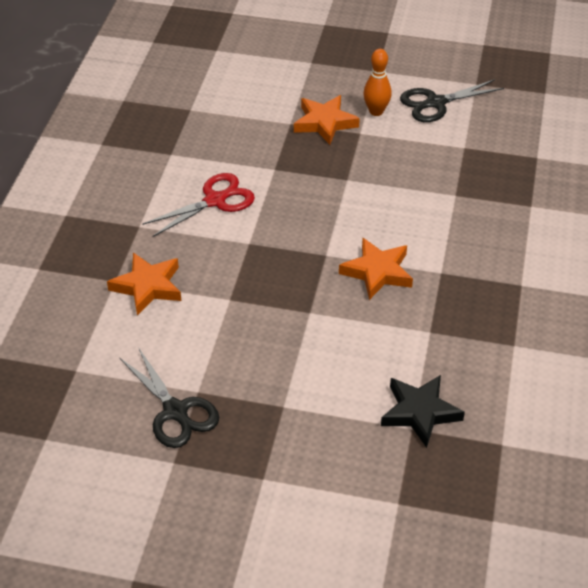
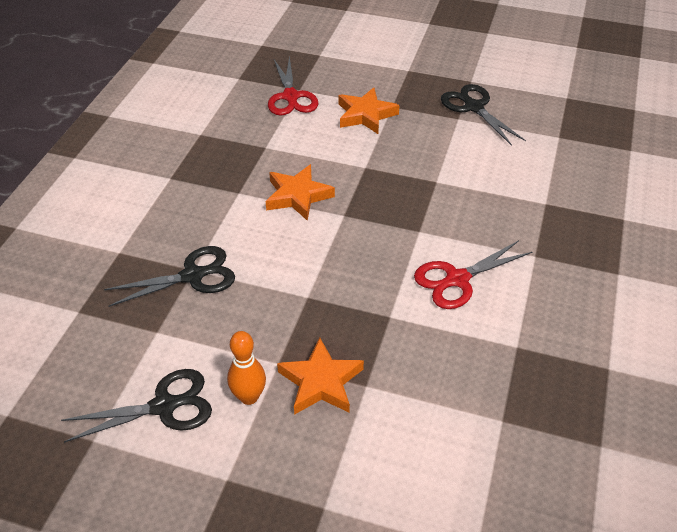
camera: 175 degrees left, 0 degrees up
(148, 286) = (513, 196): orange star -> orange star (365, 115)
(419, 412) = (291, 97): black star -> red scissors
(452, 190) = (194, 275): none -> black scissors

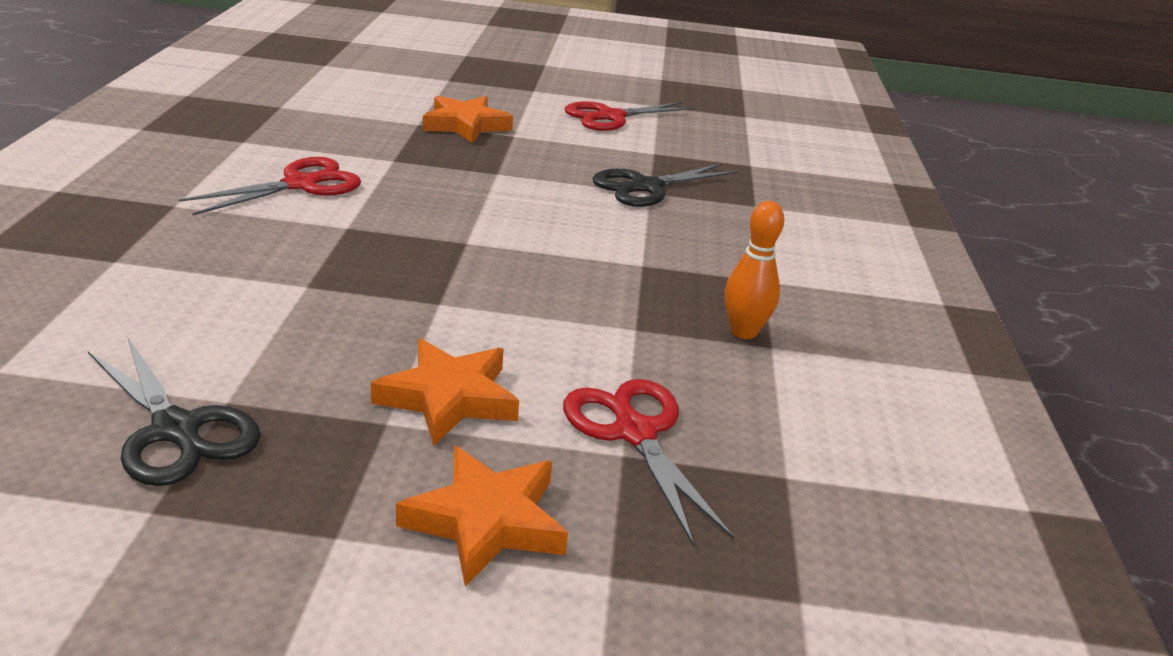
camera: 165 degrees right, 15 degrees down
(165, 406) = (610, 117): black scissors -> red scissors
(249, 397) = (534, 120): orange bowling pin -> orange bowling pin (743, 332)
(298, 196) = (546, 261): orange star -> orange star (486, 521)

